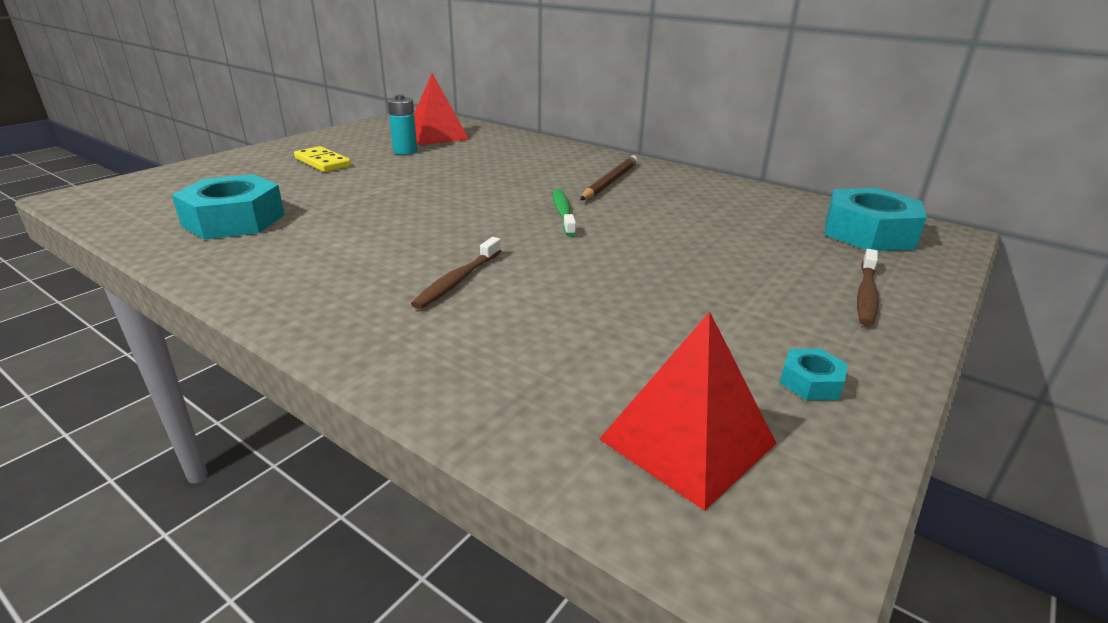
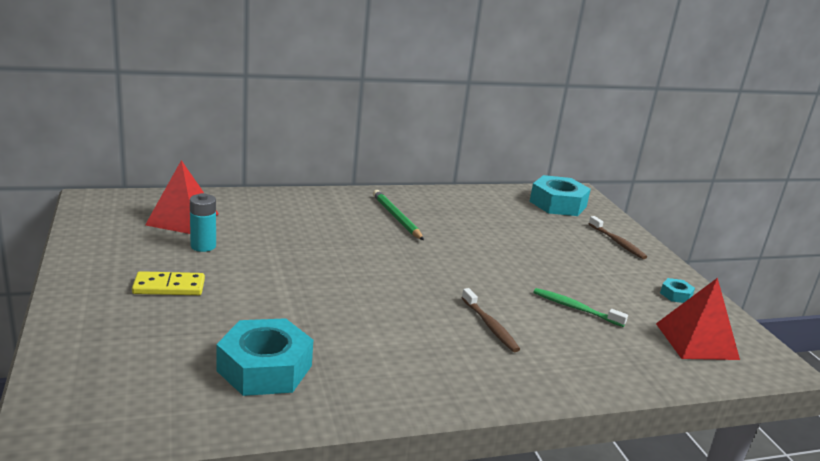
camera: 55 degrees left, 5 degrees down
(563, 213) = (428, 254): green toothbrush -> green toothbrush (575, 308)
(610, 182) = (396, 217): brown pencil -> green pencil

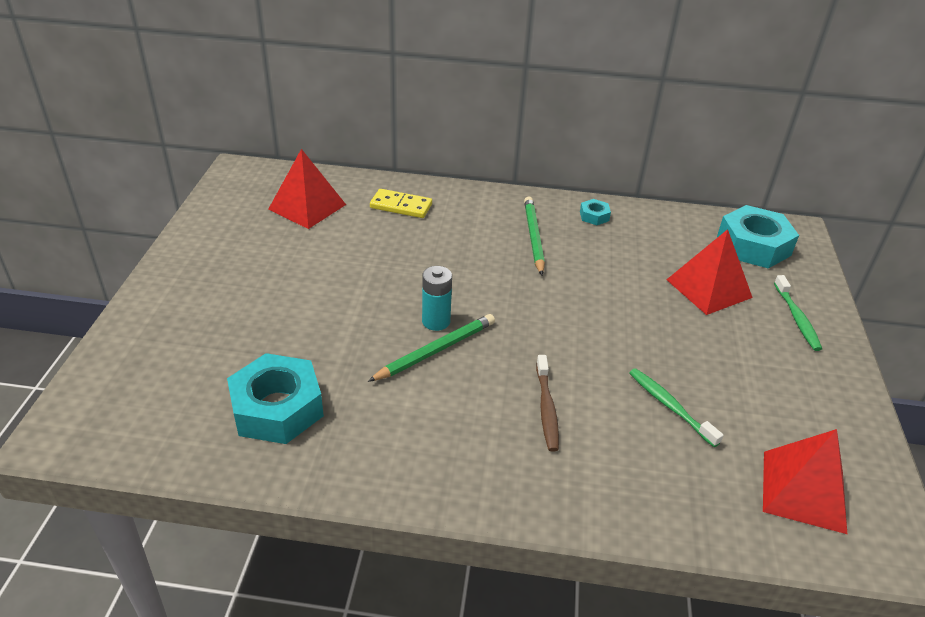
camera: 25 degrees right, 15 degrees up
(169, 287) = (247, 290): yellow domino -> yellow domino (401, 206)
(203, 246) = (307, 244): turquoise battery -> turquoise battery (436, 321)
(374, 303) = (436, 350): none -> green pencil
(547, 233) = (709, 288): none -> red pyramid
(617, 242) = (797, 318): brown toothbrush -> green toothbrush
(676, 295) = (824, 415): turquoise nut -> turquoise nut (594, 216)

